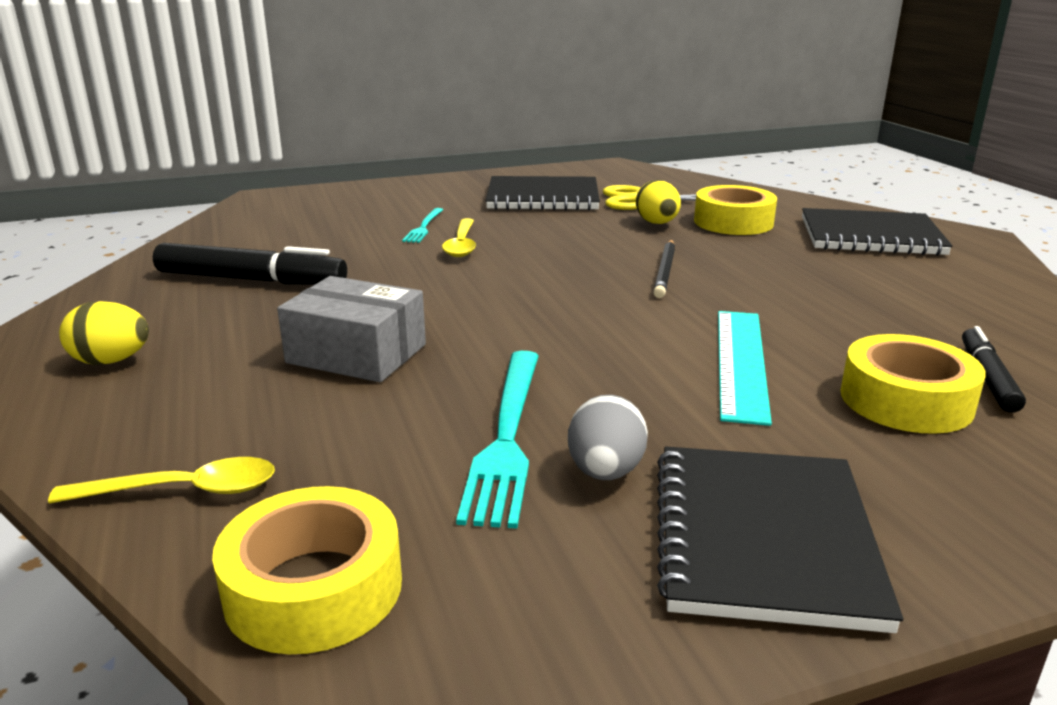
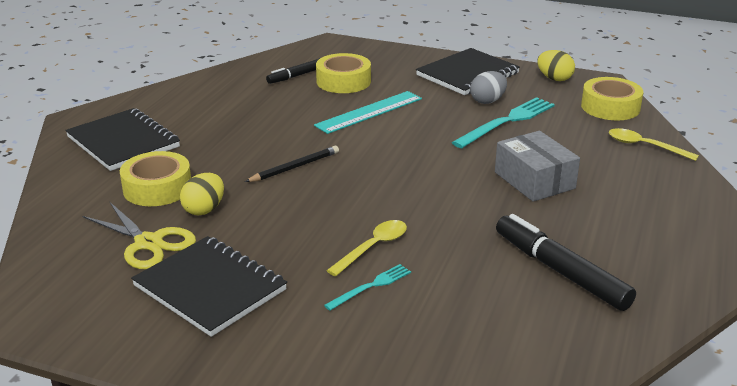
camera: 140 degrees left, 5 degrees up
(111, 361) = (672, 226): yellow egg -> yellow egg (554, 79)

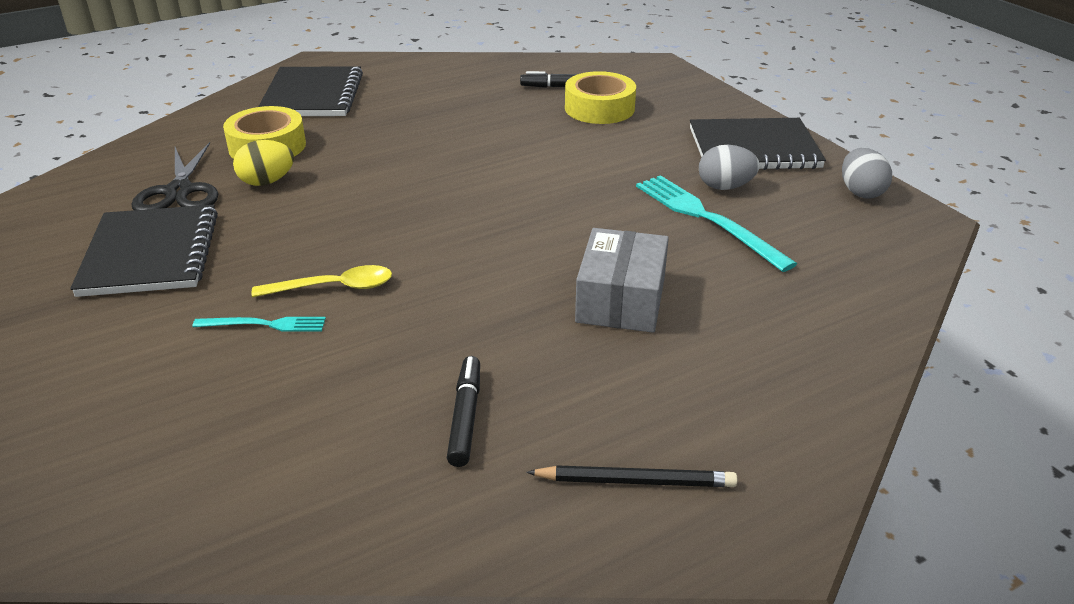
camera: 40 degrees right, 5 degrees up
(148, 243) = (179, 191): yellow scissors -> black scissors
(294, 167) = (405, 176): black pencil -> black pencil (635, 481)
(369, 112) = (570, 149): turquoise ruler -> none
(507, 122) = (707, 219): turquoise fork -> turquoise fork turned 120 degrees counterclockwise
(554, 79) = (861, 192): yellow egg -> grey egg
(560, 271) = (465, 417): black marker -> black marker, size x0.59
(610, 107) = (880, 256): yellow tape -> none
(644, 146) = (843, 325): yellow spoon -> none

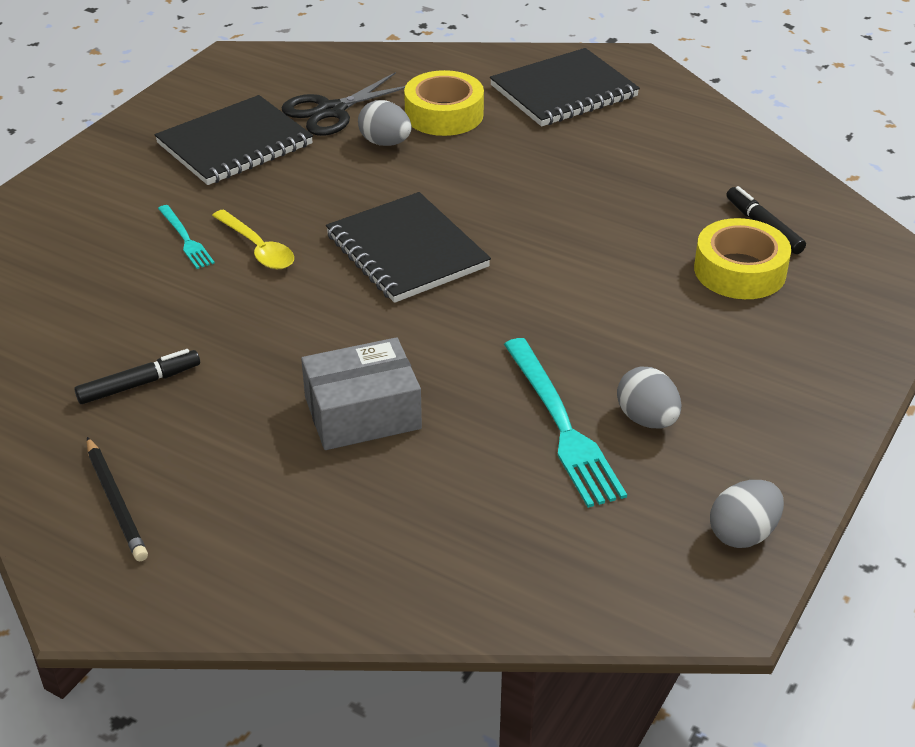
camera: 60 degrees right, 5 degrees up
(267, 182) = (385, 143): yellow egg -> grey egg
(707, 219) = (562, 425): turquoise fork -> turquoise fork turned 135 degrees clockwise
(753, 148) = (766, 416): black notebook -> black notebook (406, 251)

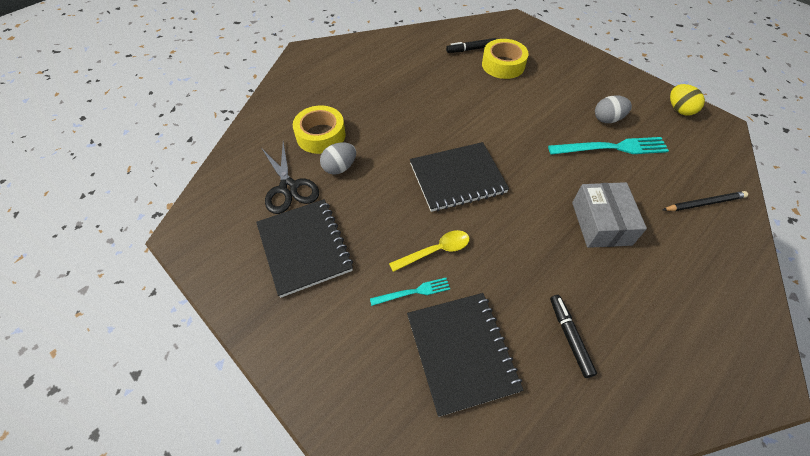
camera: 75 degrees left, 15 degrees up
(116, 502) = (683, 361): black pencil -> black pencil (704, 203)
(564, 91) = (322, 83): black notebook -> black notebook (461, 352)
(743, 533) = (679, 109): grey egg -> yellow egg

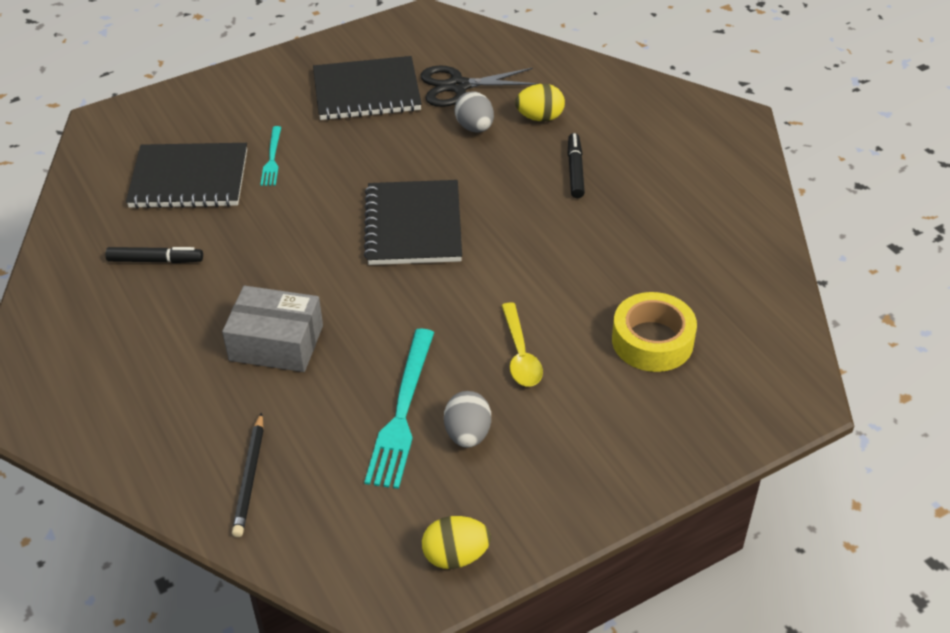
camera: 105 degrees right, 10 degrees down
(321, 135) = (540, 117): yellow tape -> yellow egg
(436, 251) = (313, 184): yellow spoon -> yellow spoon (520, 354)
(471, 49) = (708, 310): black marker -> black marker (575, 170)

